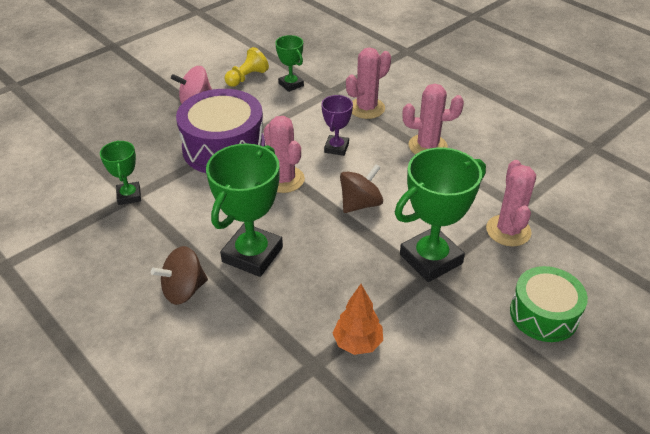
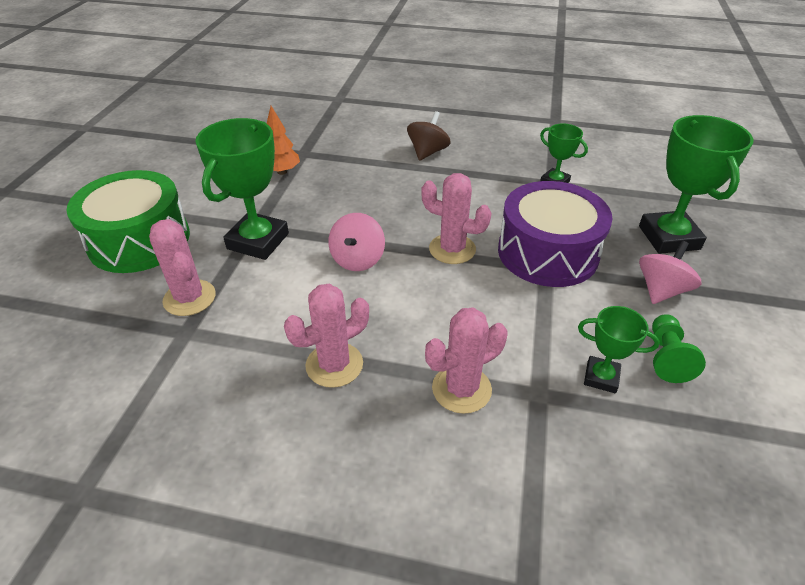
camera: 145 degrees right, 0 degrees up
(247, 78) = (666, 357): yellow pawn -> green pawn
(252, 254) = (407, 186): green trophy -> green trophy (669, 237)
(336, 148) = (439, 308): purple trophy -> none
(360, 204) = (358, 259): brown spinning top -> pink spinning top
(366, 108) = (461, 389): pink cactus -> pink cactus turned 45 degrees clockwise
(543, 314) = (139, 240): green drum -> green drum, size x1.57

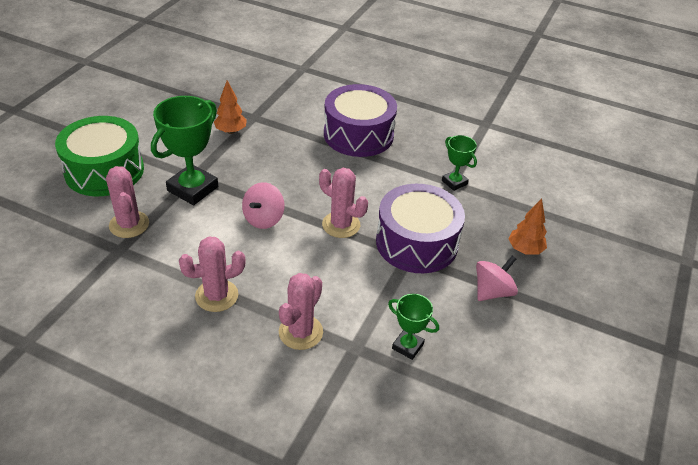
camera: 10 degrees right, 0 degrees up
(427, 152) = (358, 135): brown spinning top -> purple drum
(461, 389) = (300, 332): pink cactus -> pink cactus turned 45 degrees counterclockwise
(666, 357) = (466, 343): green pawn -> none
(669, 237) = (525, 250): green trophy -> orange tree

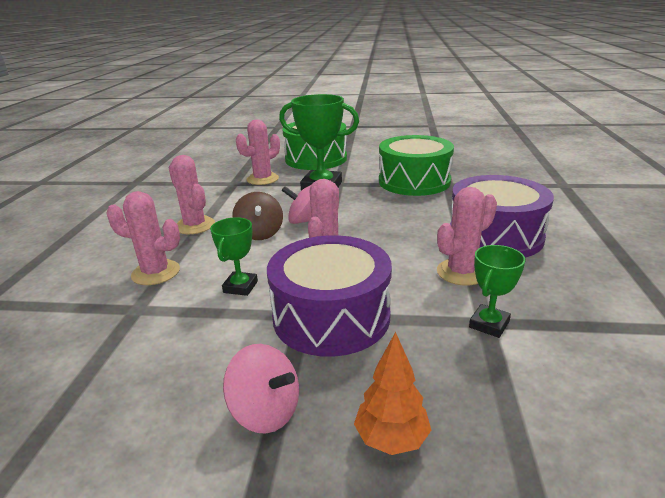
camera: 75 degrees right, 15 degrees down
(231, 131) = (414, 181): orange tree -> green drum
(268, 253) = (260, 233): none -> brown spinning top
(396, 169) = (461, 272): none -> pink cactus
(407, 346) = (140, 346): green trophy -> green trophy (240, 287)

